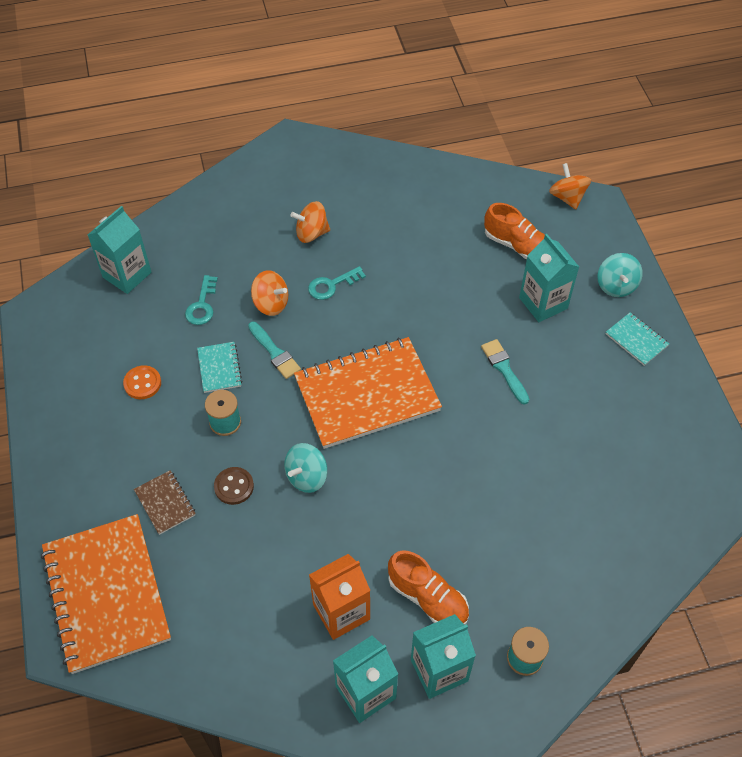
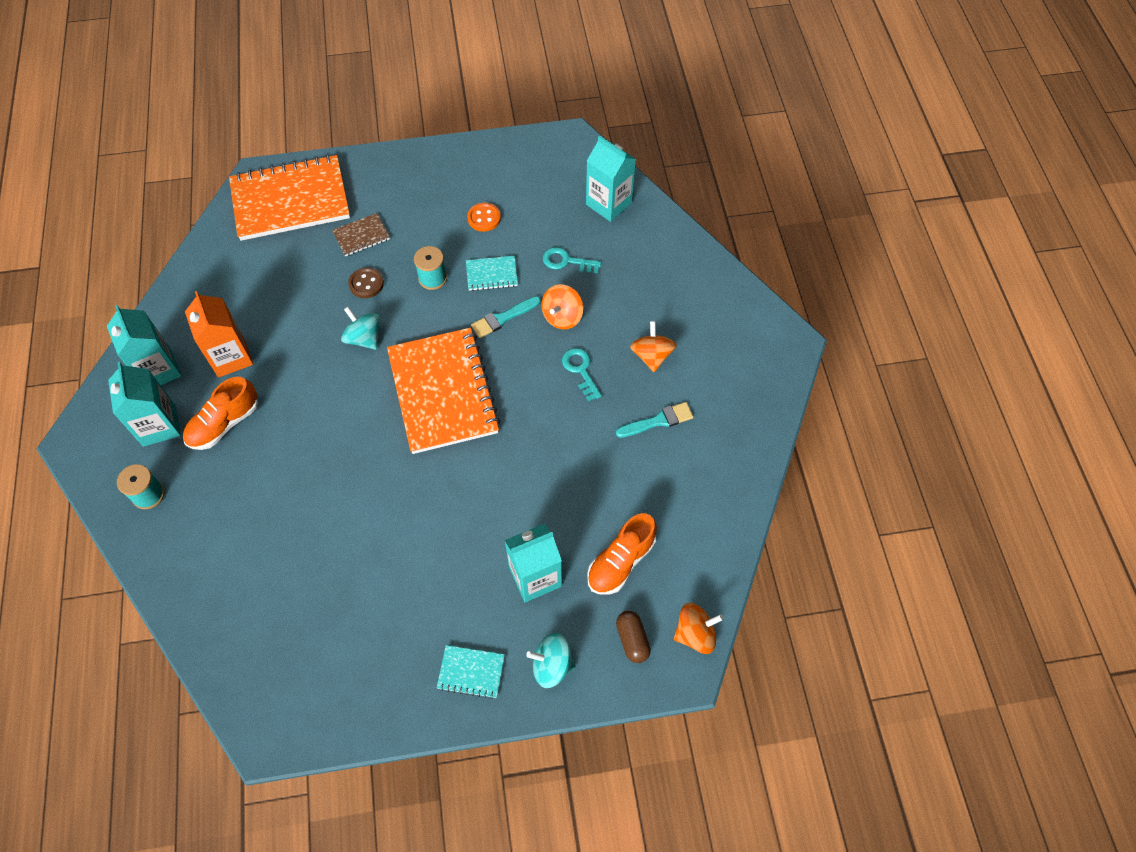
camera: 95 degrees right, 5 degrees up
(504, 369) = (453, 522): turquoise brush -> turquoise brush (658, 421)
(582, 235) = (632, 640): none -> brown capsule
(636, 340) = (471, 672): turquoise notebook -> turquoise notebook turned 45 degrees clockwise

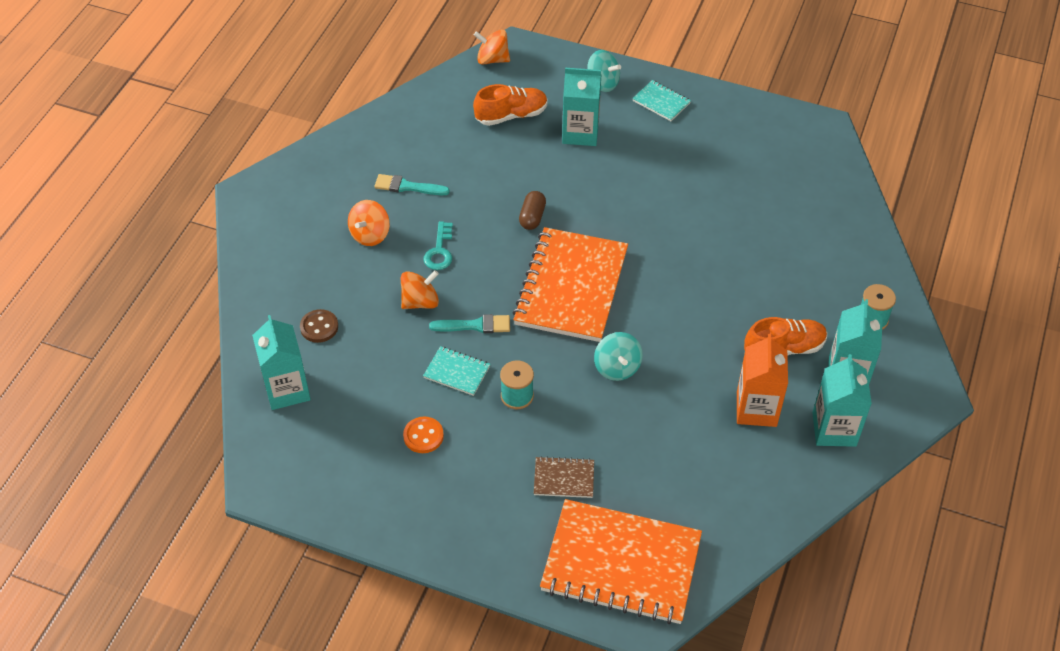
camera: 150 degrees left, 10 degrees down
(366, 284) = (586, 422): brown button -> brown button (319, 327)
(566, 261) = (376, 351): turquoise key -> none
(632, 640) = (537, 73): brown capsule -> brown capsule (532, 217)

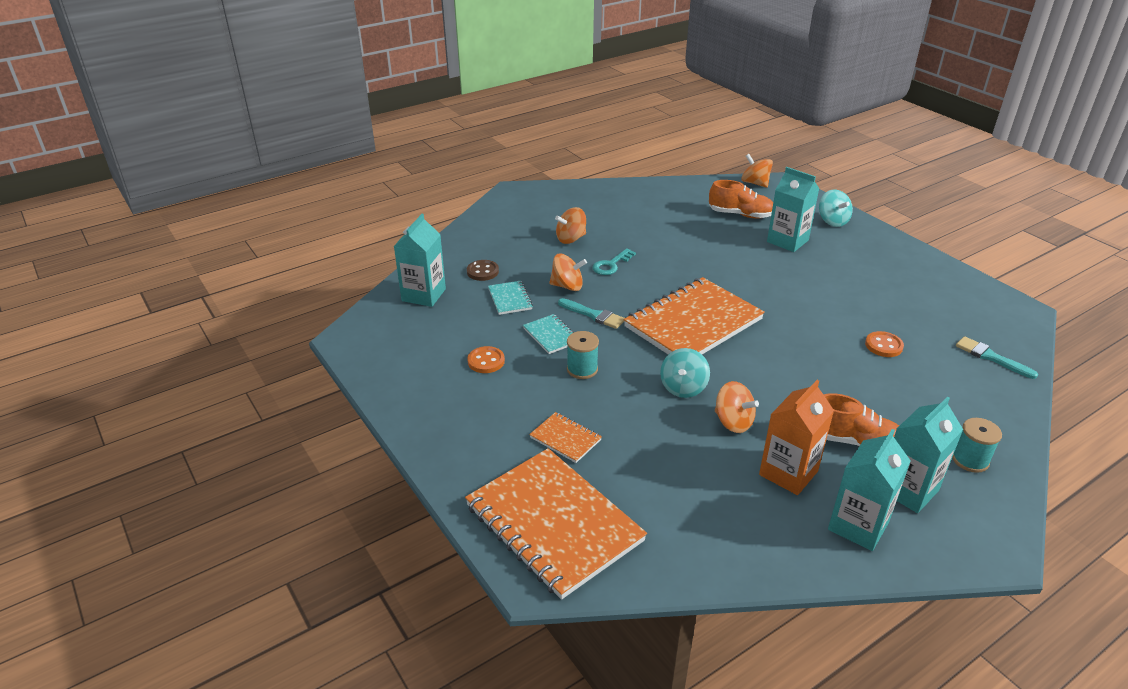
camera: 35 degrees right, 15 degrees down
(407, 186) = (624, 224): turquoise brush -> turquoise brush (991, 357)
(532, 217) = (701, 272): brown capsule -> none
(564, 478) = (565, 439): brown notebook -> orange notebook
(661, 102) = (874, 246): turquoise notebook -> turquoise notebook (510, 299)
(682, 382) = (733, 422): none -> orange spinning top
(743, 228) = (883, 346): none -> orange button

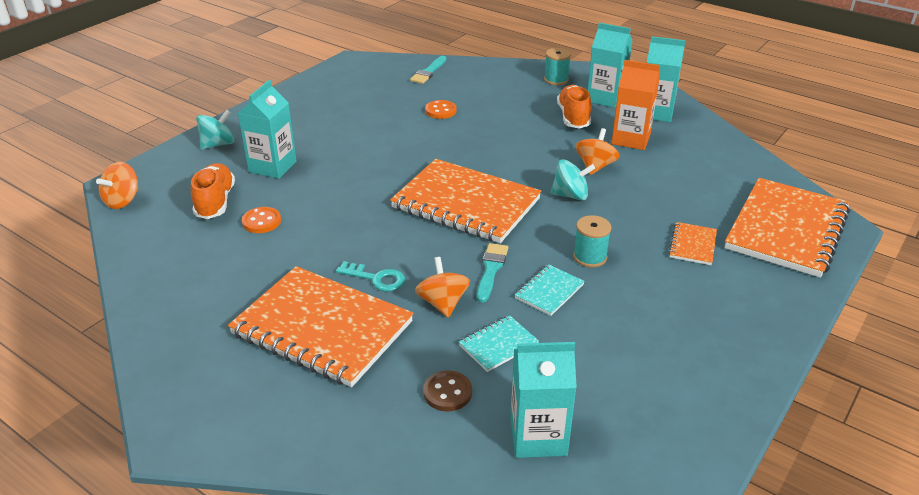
camera: 110 degrees left, 0 degrees up
(486, 361) = (629, 328): orange button -> orange button (261, 221)
(571, 239) = (322, 328): orange spinning top -> orange notebook

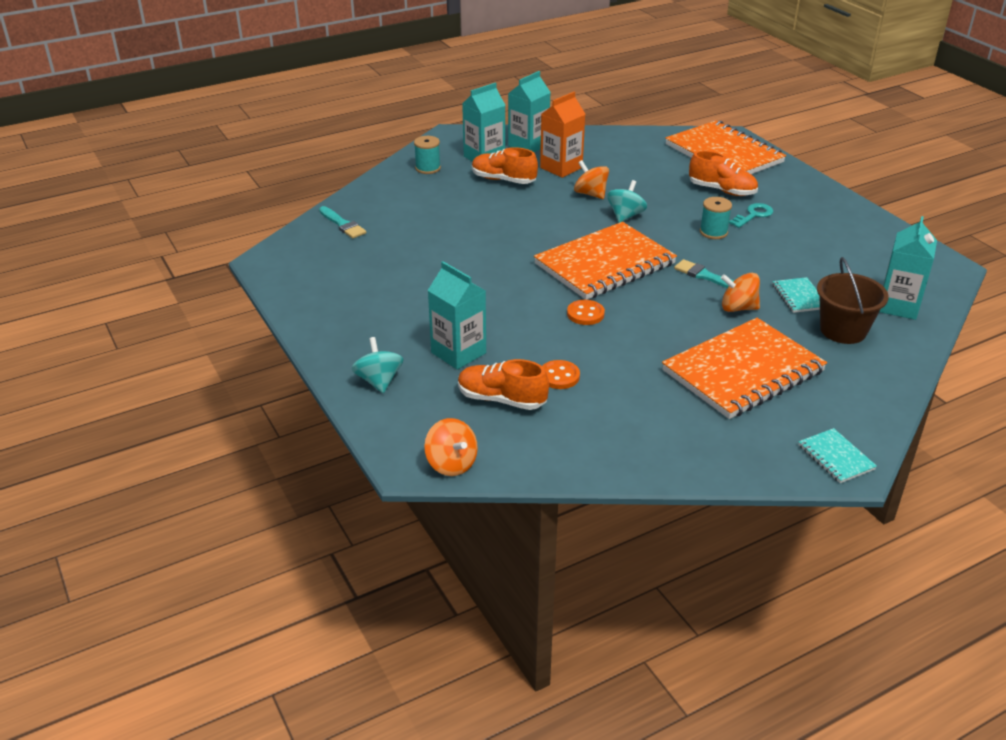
camera: 65 degrees left, 0 degrees up
(376, 278) = (688, 331): turquoise key -> turquoise key (753, 215)
(440, 111) = (431, 237): orange button -> orange button (585, 314)
(447, 392) = (843, 330): brown button -> brown bucket
(549, 291) = (747, 260): turquoise notebook -> turquoise notebook (836, 457)
(692, 245) = (722, 190): orange notebook -> orange shoe

